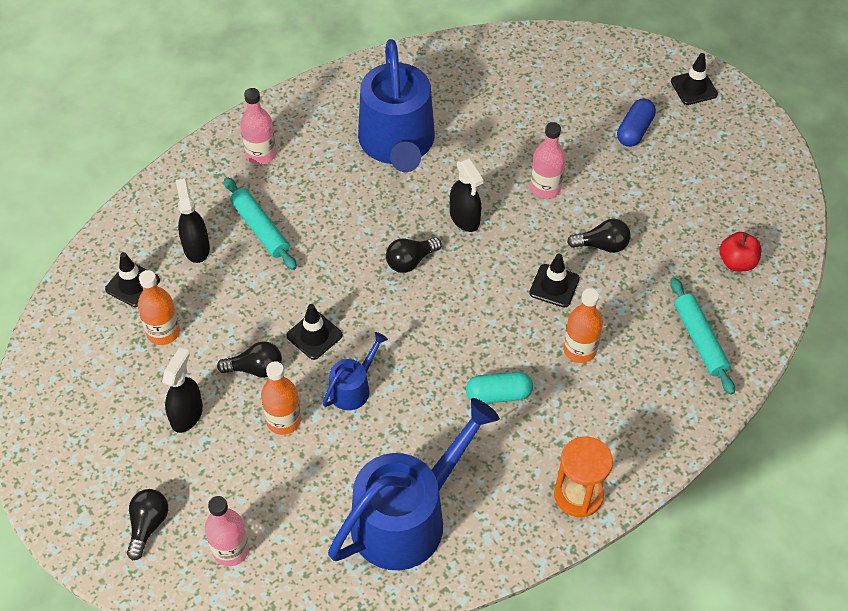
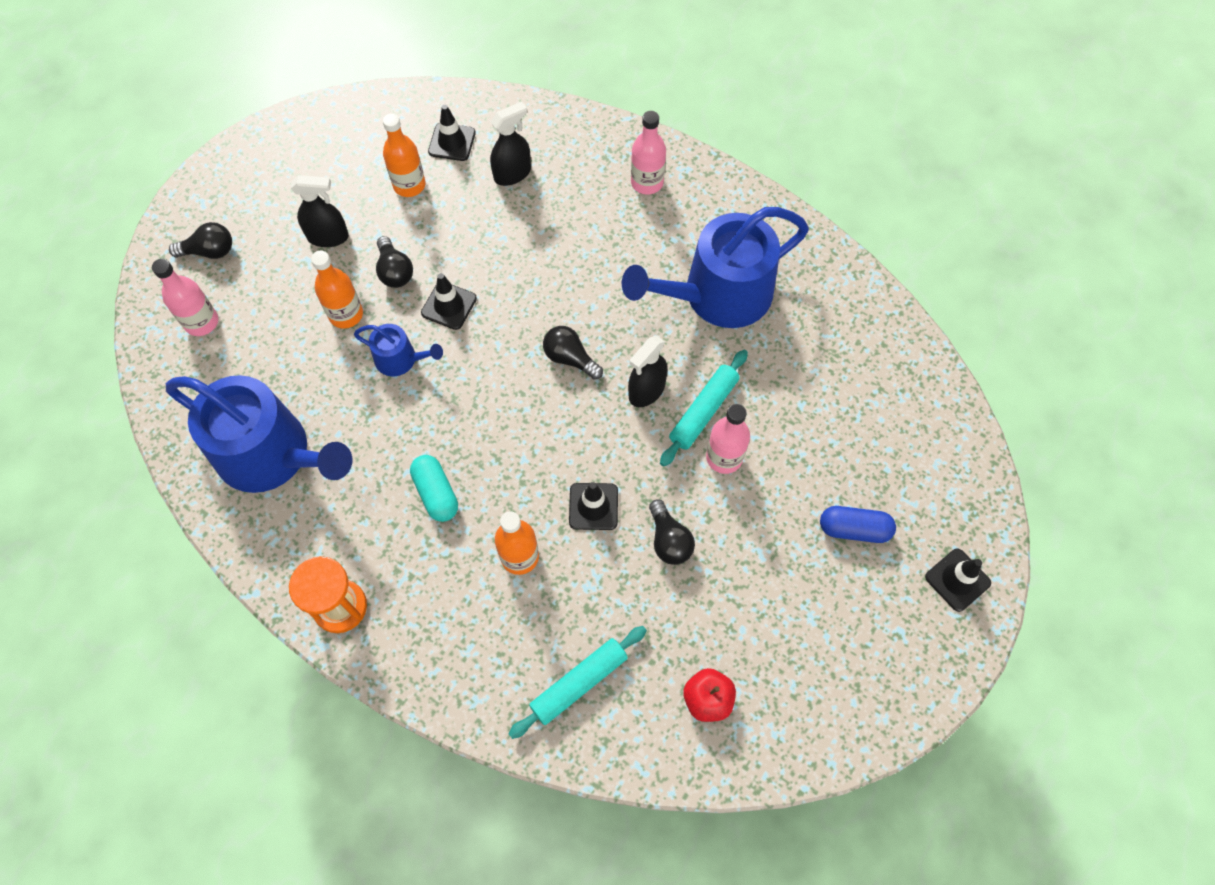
camera: 70 degrees right, 10 degrees up
(260, 228) = (556, 216): turquoise rolling pin -> turquoise rolling pin (703, 411)

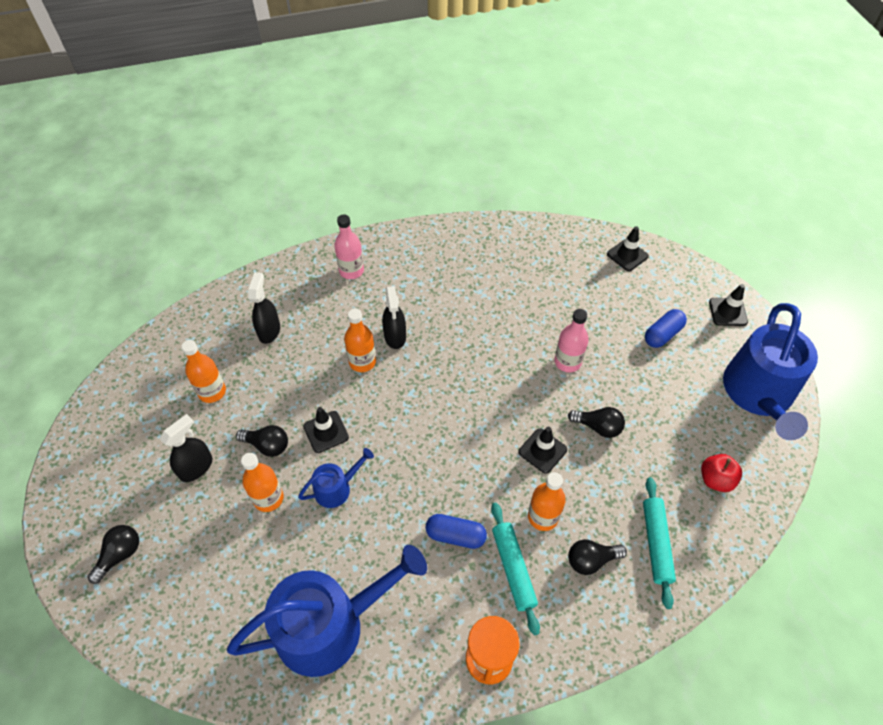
camera: 50 degrees left, 10 degrees down
(201, 322) = (172, 601): pink bottle -> none
(436, 493) = (455, 535): turquoise capsule -> blue capsule
(452, 142) = (208, 346): black traffic cone -> black traffic cone (627, 255)
(550, 275) = (362, 362): none -> orange bottle
(570, 358) = (430, 392): black light bulb -> black light bulb (591, 560)
(646, 391) = (489, 369): black spray bottle -> black spray bottle (395, 336)
(703, 411) = (529, 351): turquoise rolling pin -> turquoise rolling pin (513, 569)
(718, 295) = (460, 291): blue watering can -> blue watering can (759, 394)

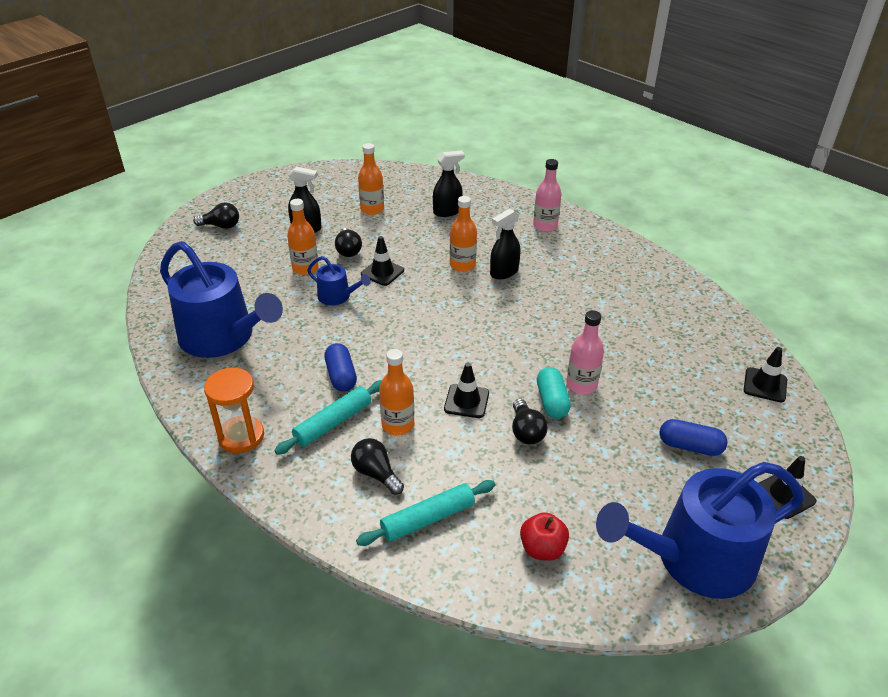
camera: 60 degrees right, 15 degrees down
(574, 391) = (551, 401): none -> turquoise capsule

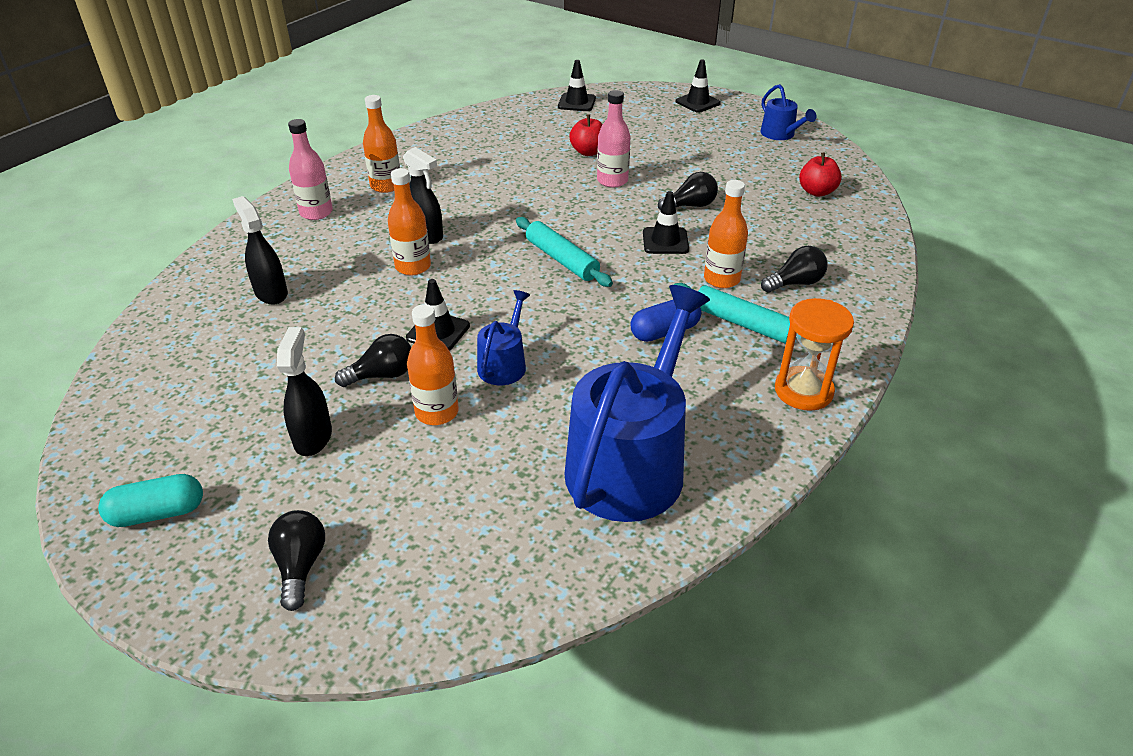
camera: 100 degrees left, 0 degrees up
(372, 209) = (256, 370): orange bottle -> orange bottle (386, 186)
(376, 474) = (795, 283): black light bulb -> black light bulb turned 150 degrees counterclockwise
(428, 519) = (827, 247): turquoise rolling pin -> turquoise rolling pin (562, 260)
(551, 401) = (642, 195): turquoise capsule -> turquoise capsule (157, 513)
(643, 377) = (588, 152): none -> red apple
(690, 446) = (666, 133): blue capsule -> none
(695, 559) = (780, 134): blue watering can -> blue watering can, size x0.46

